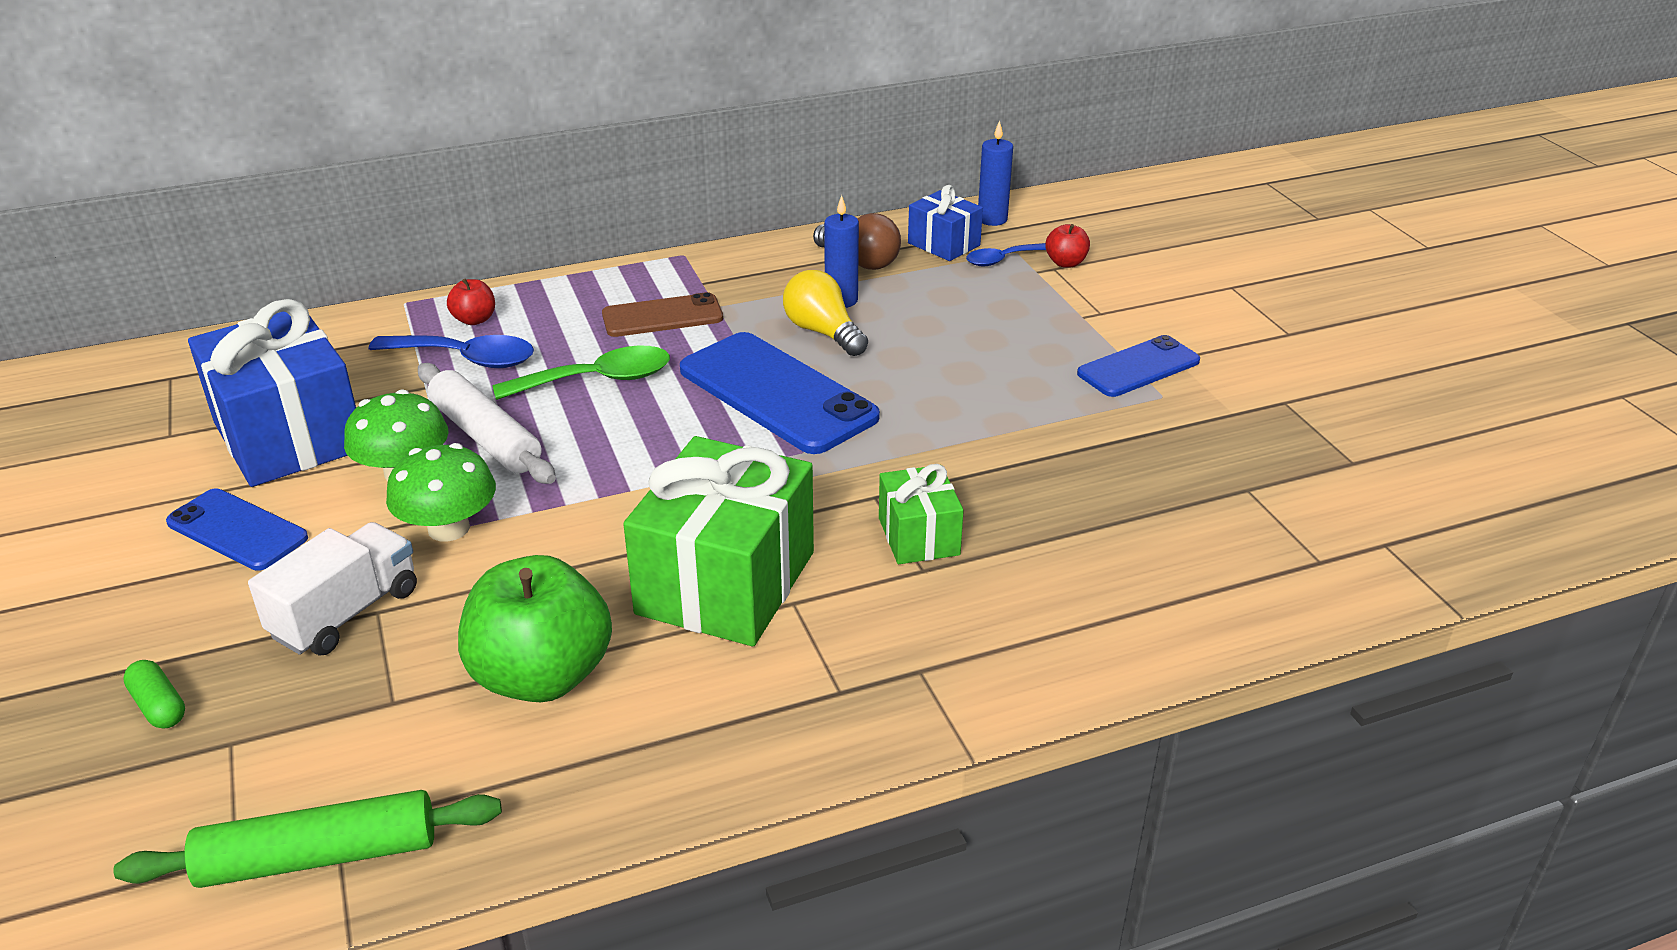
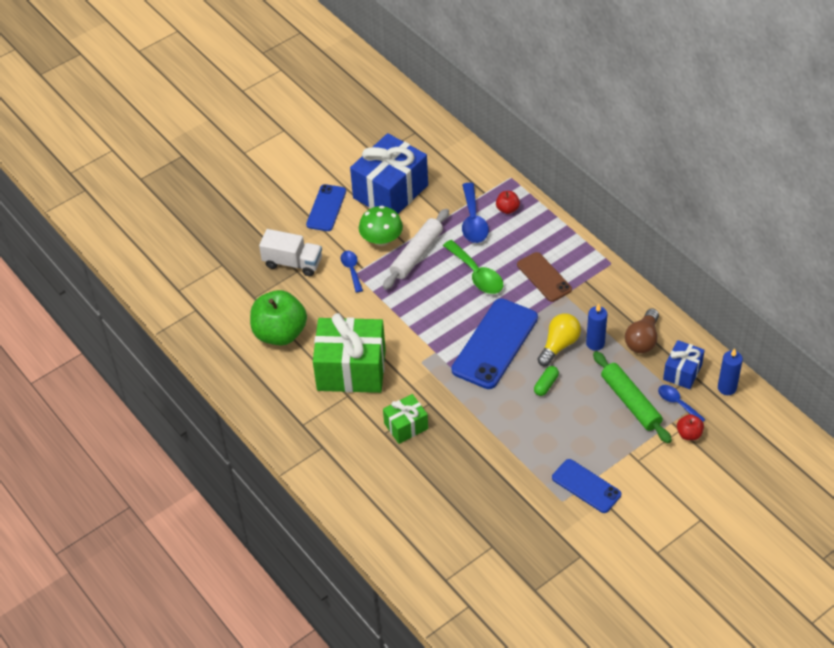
camera: 75 degrees right, 15 degrees up
(159, 706) = (231, 237): green capsule -> green capsule (546, 385)
(319, 856) = (184, 311): green rolling pin -> green rolling pin (630, 402)
(449, 528) = (351, 270): green mushroom -> blue spoon

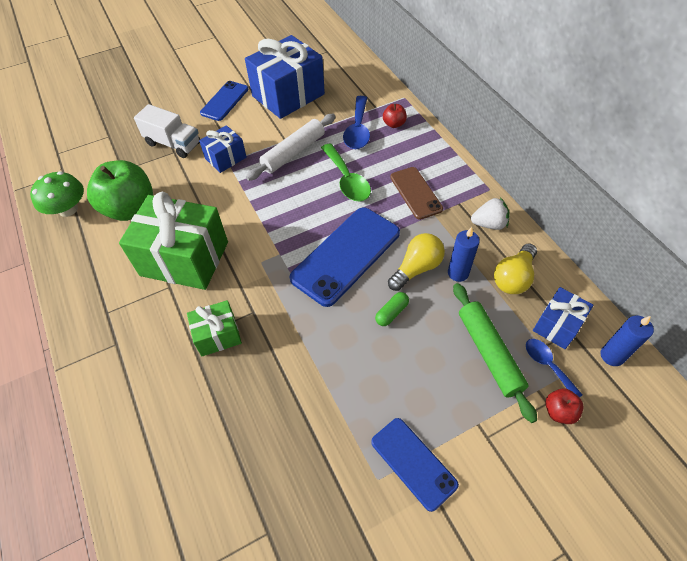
camera: 10 degrees right, 5 degrees up
(351, 270) = (225, 158): blue spoon -> blue gift
(381, 239) = (264, 134): green mushroom -> green mushroom (68, 209)
(615, 296) = (489, 224): none -> white strawberry
(642, 340) = (513, 278): brown light bulb -> yellow light bulb

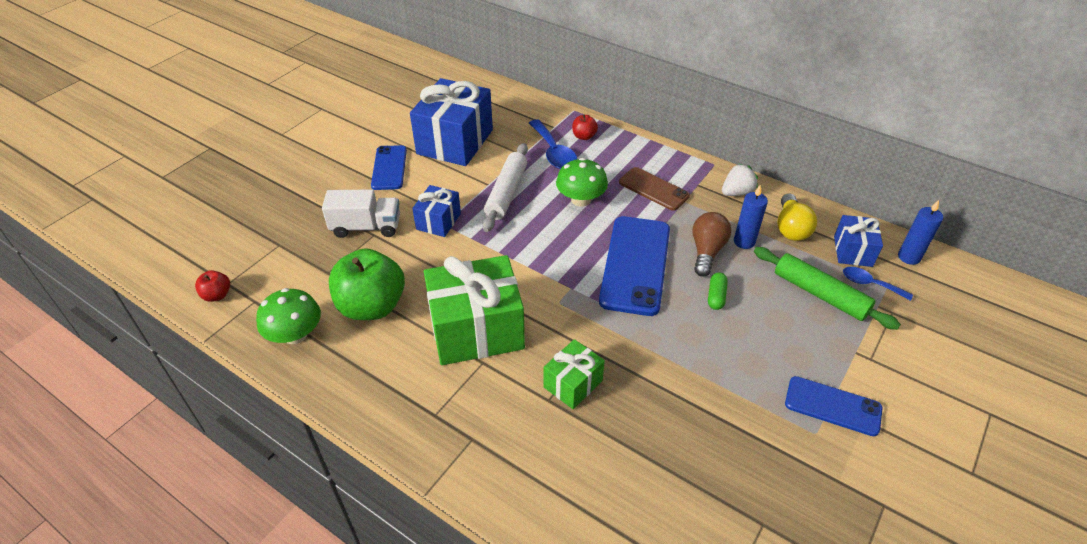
camera: 30 degrees left, 10 degrees down
(347, 180) = (581, 199): green spoon -> green mushroom
(416, 268) = (706, 251): yellow light bulb -> brown light bulb
(559, 411) = (905, 315): red apple -> red apple (217, 295)

